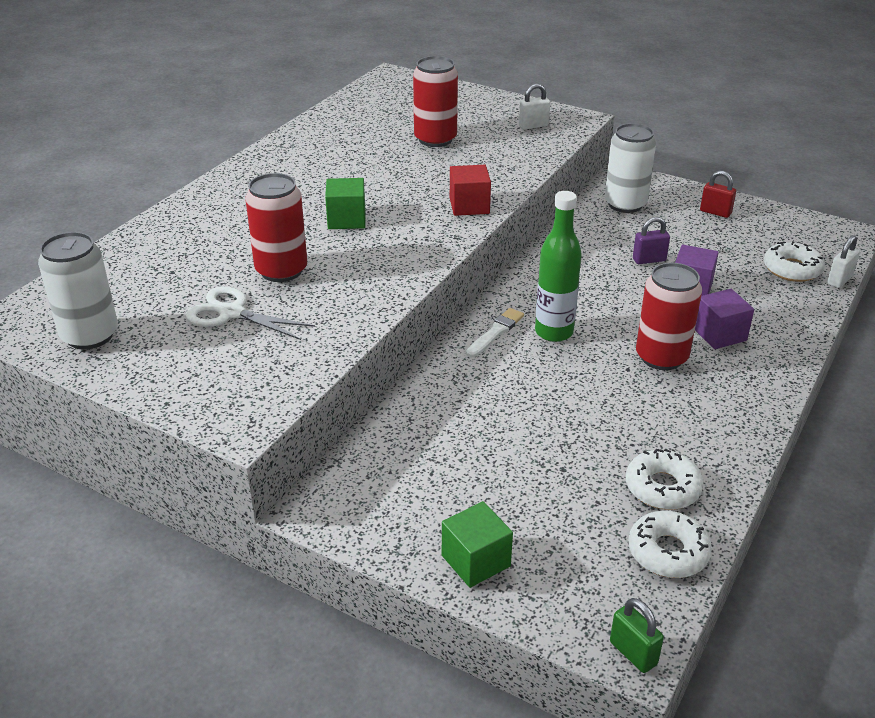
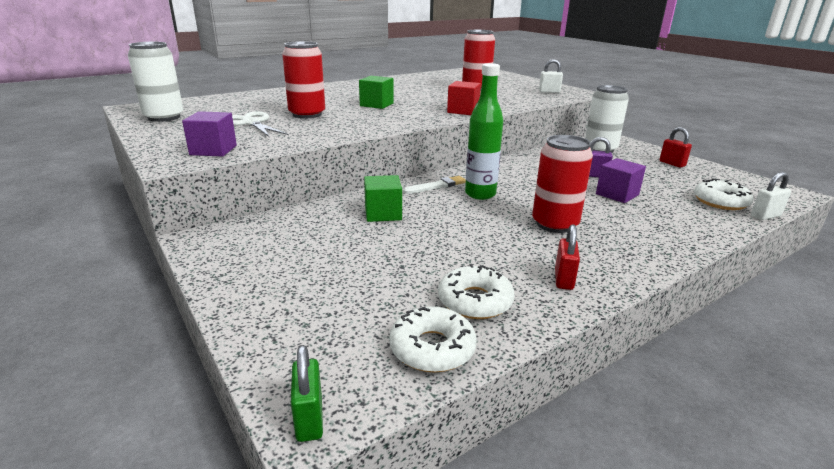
camera: 25 degrees right, 10 degrees down
(476, 561) = (263, 300): green cube -> green cube (383, 213)
(717, 433) = (564, 279): none -> red padlock
(719, 334) = (620, 223): purple cube -> purple cube (213, 150)

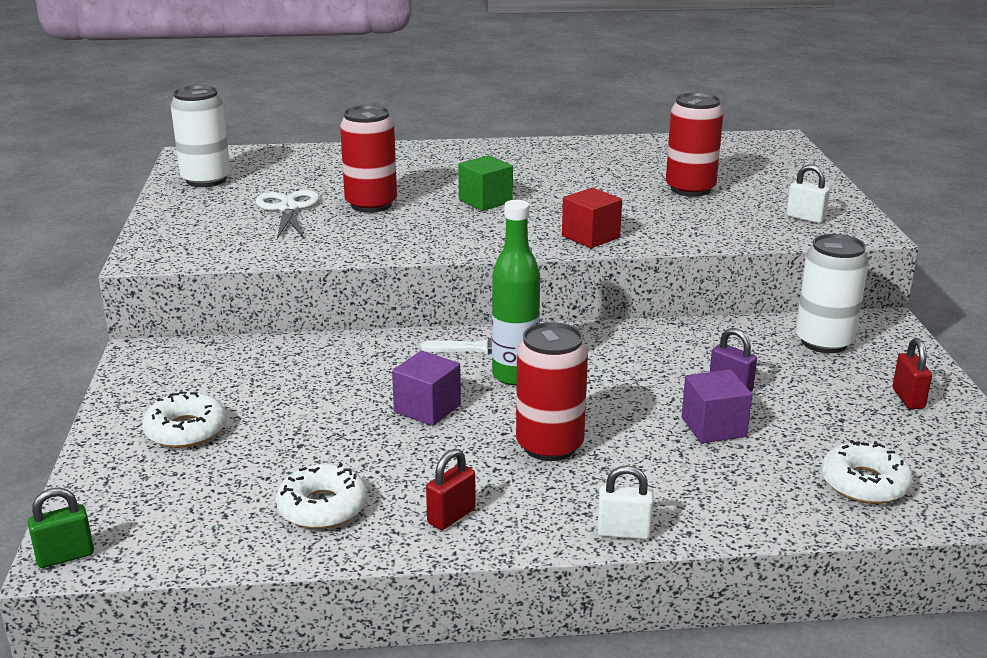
camera: 30 degrees right, 0 degrees up
(213, 150) = (202, 247): purple cube -> purple cube (427, 408)
(309, 419) = (65, 556): green padlock -> green padlock turned 45 degrees clockwise
(383, 213) = (359, 372): green cube -> none
(432, 348) = (223, 537): white donut -> white donut (186, 430)
(765, 216) = (897, 525): white padlock -> white padlock (623, 532)

